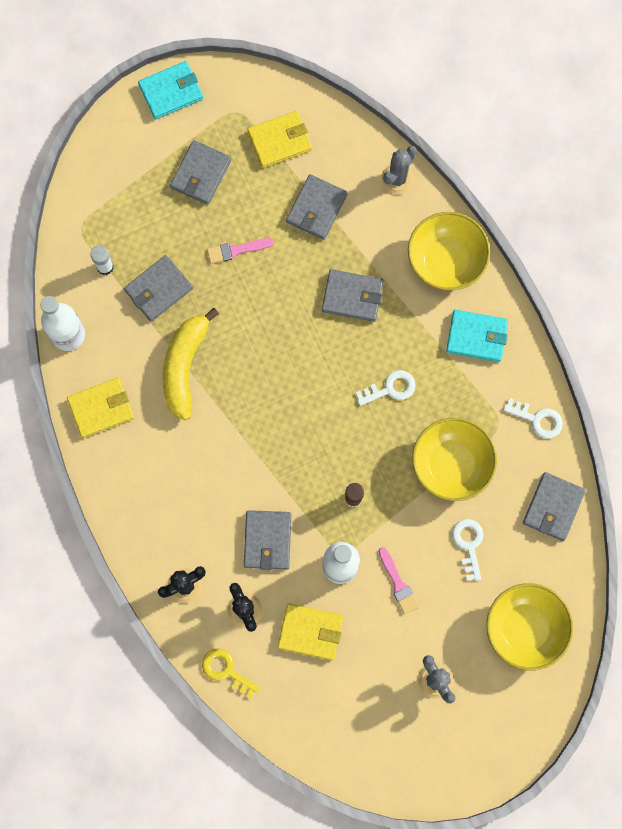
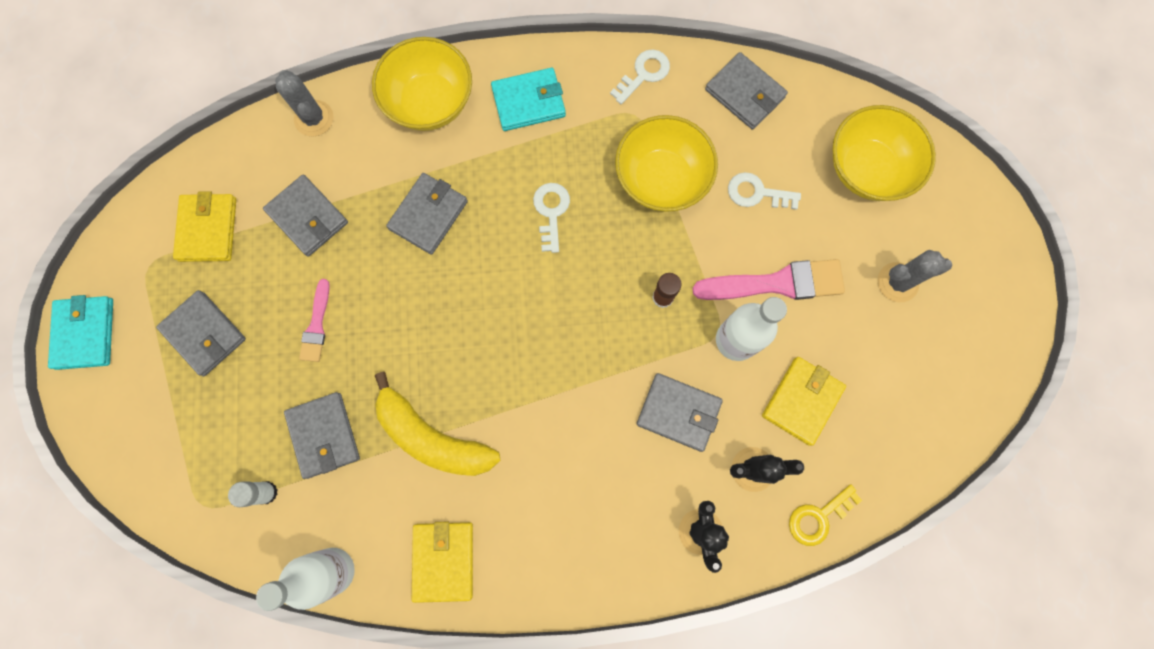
camera: 70 degrees left, 0 degrees up
(398, 583) = (776, 283): pink brush -> pink brush, size x1.79
(476, 337) = (528, 102): turquoise wallet -> turquoise wallet turned 45 degrees clockwise

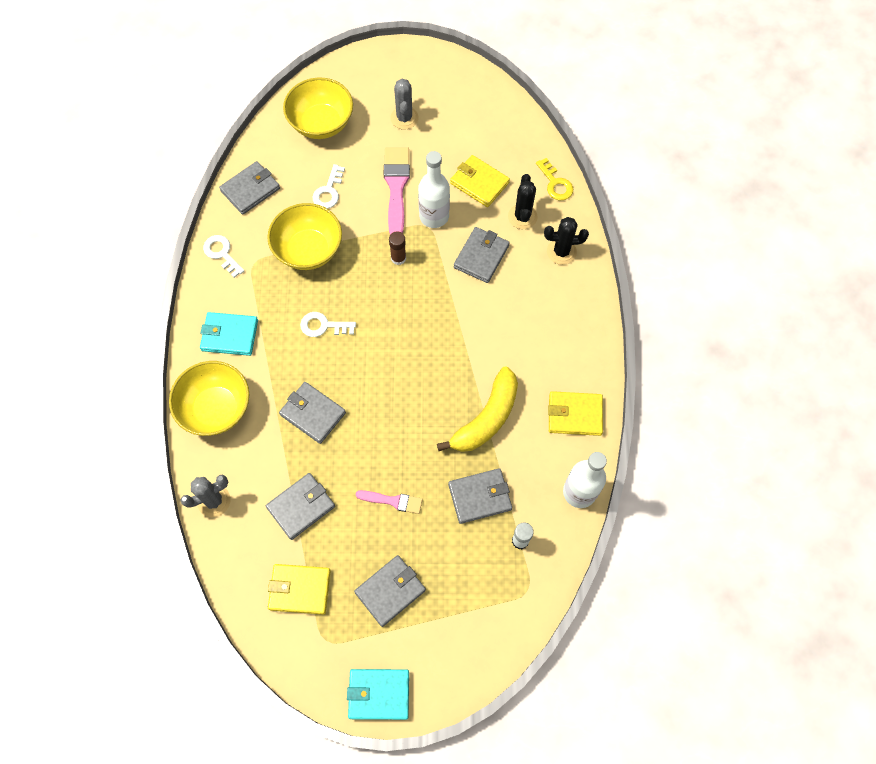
camera: 85 degrees left, 10 degrees down
(528, 102) = (230, 335): turquoise wallet -> turquoise wallet turned 75 degrees counterclockwise

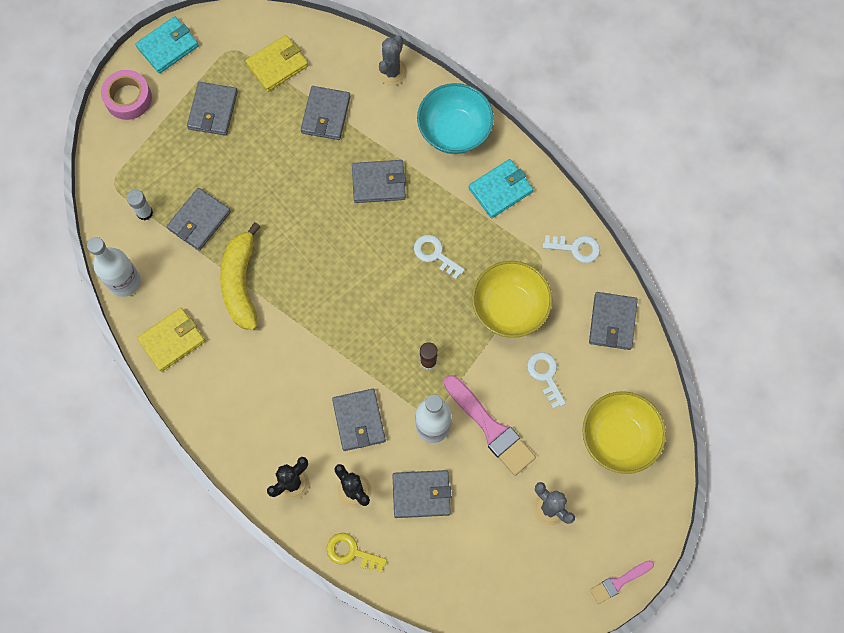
camera: 140 degrees right, 5 degrees up
(216, 408) = (454, 131): yellow bowl -> turquoise bowl
(323, 326) = (435, 255): white key -> white key turned 105 degrees counterclockwise
(392, 501) = (262, 168): pink brush -> pink brush (619, 582)
(455, 668) = (128, 98): none -> pink tape
(479, 183) = (421, 494): yellow wallet -> grey wallet

